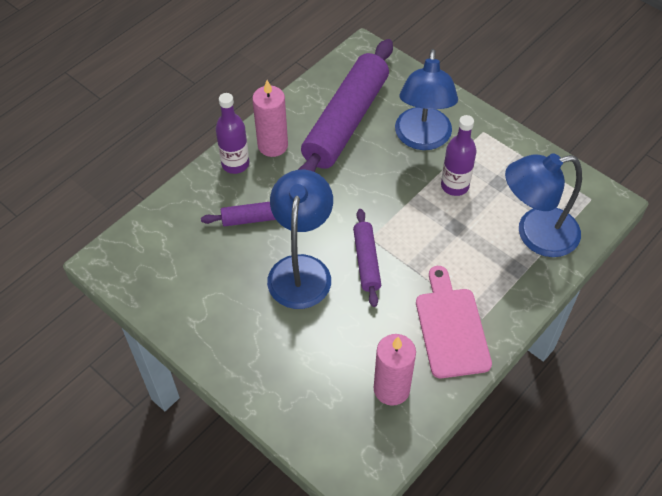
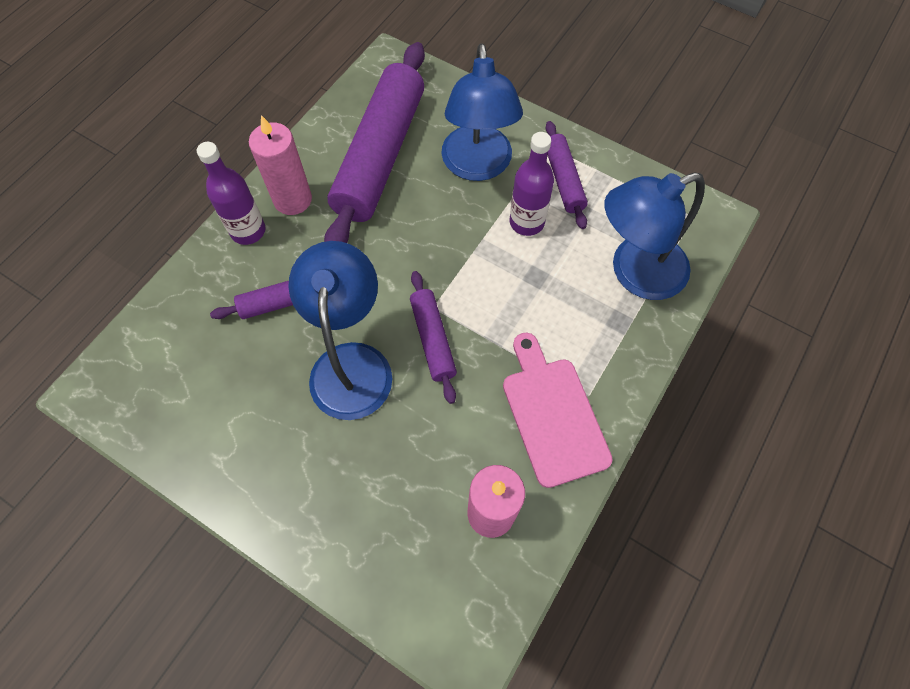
camera: 10 degrees left, 10 degrees up
(490, 158) = (563, 180): none -> purple rolling pin

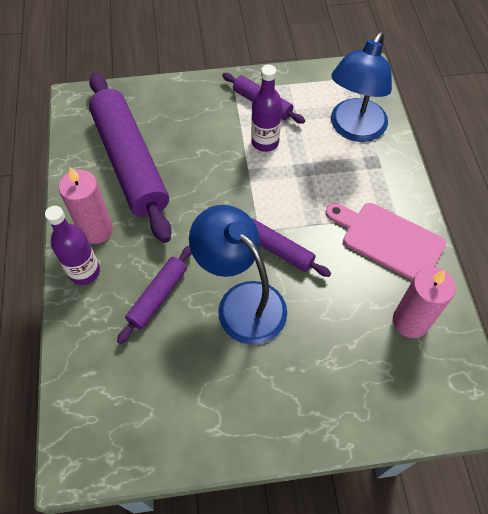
camera: 40 degrees left, 5 degrees down
(477, 166) = (201, 128): blue lamp -> none

